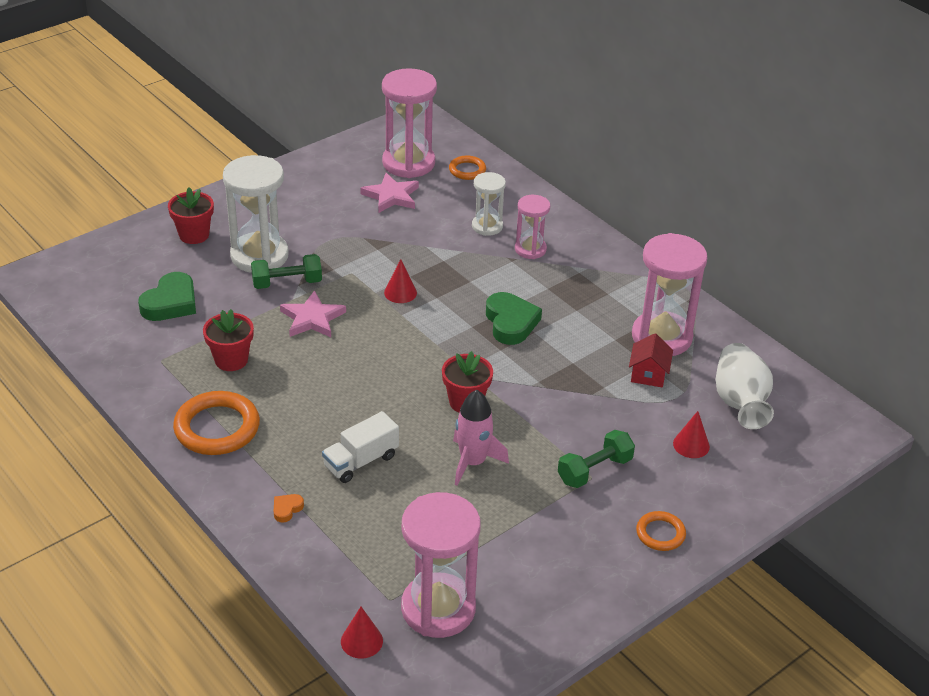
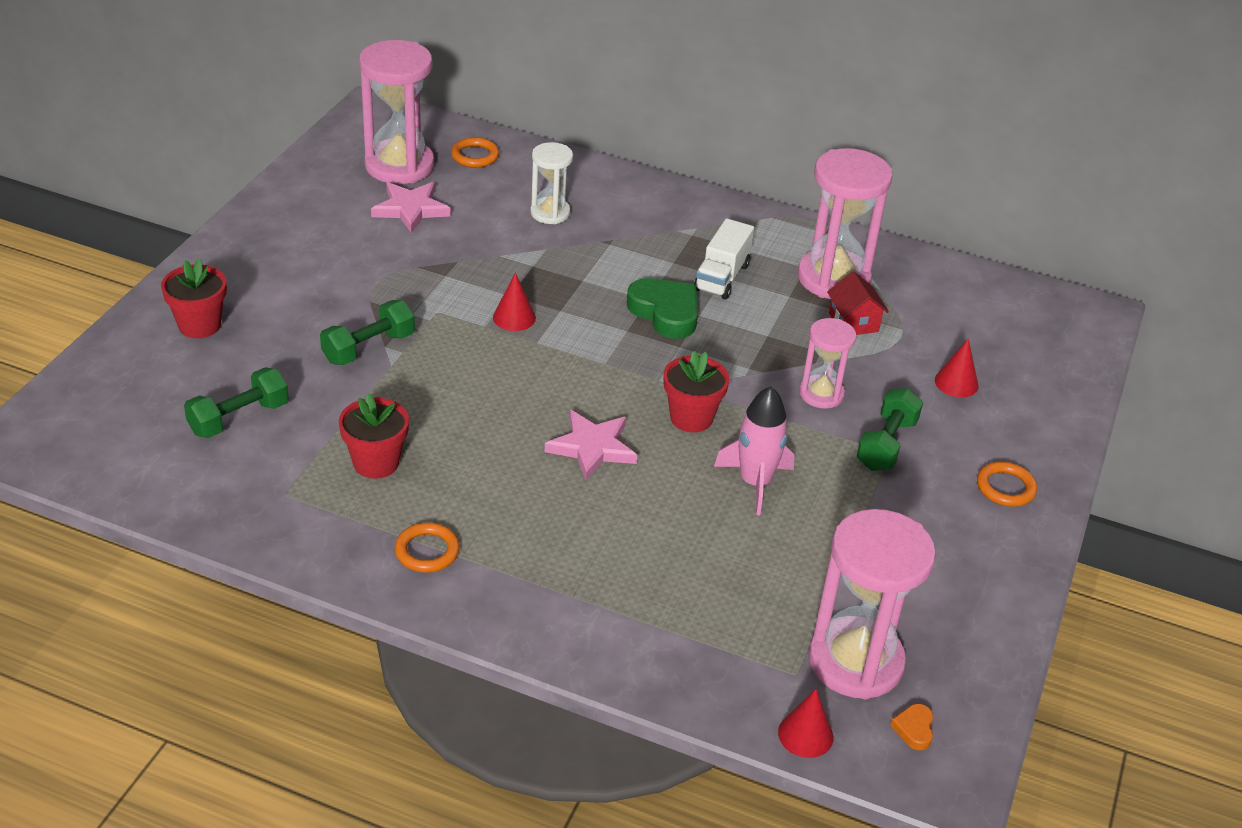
camera: 30 degrees left, 0 degrees up
(171, 303) = (239, 418): green heart -> green dumbbell
(217, 428) = (427, 551): orange ring -> orange ring, size x0.55
(259, 256) = (306, 326): white hourglass -> none
(287, 509) = (593, 616): orange heart -> orange heart (914, 729)
(312, 318) = (435, 380): pink star -> pink star (592, 447)
(361, 461) = (631, 527): white truck -> white truck (721, 277)
(530, 249) = (619, 225): pink hourglass -> pink hourglass (821, 394)
(740, 402) = (964, 322): white vase -> none

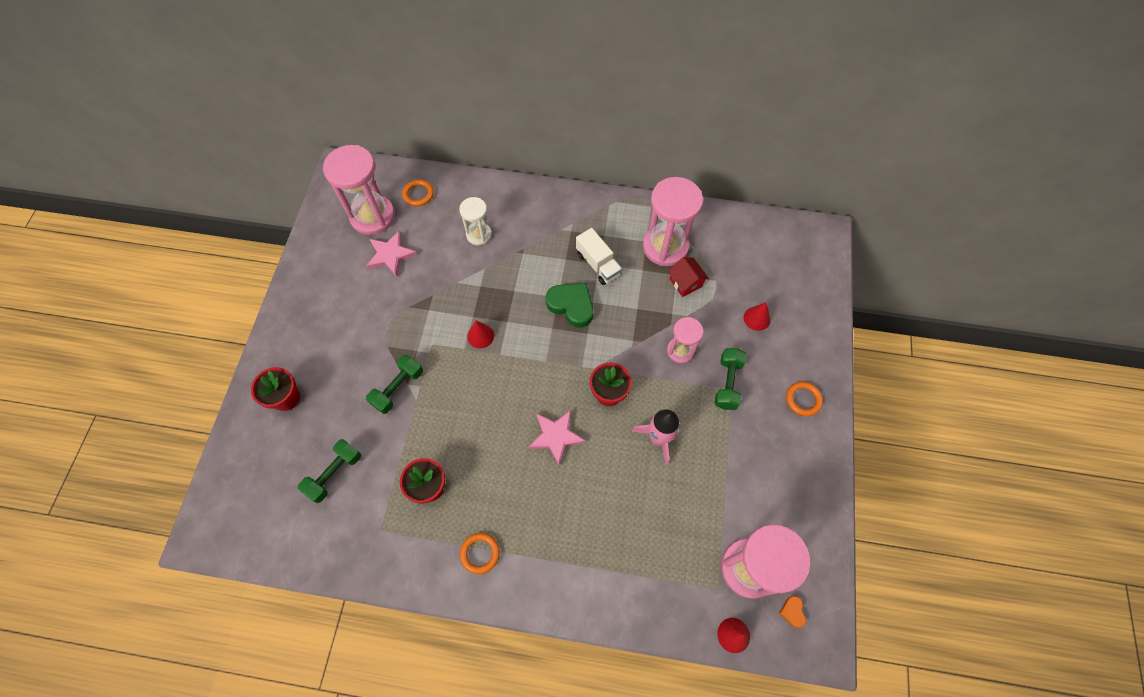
camera: 10 degrees left, 25 degrees up
(721, 277) = (598, 264): white truck -> white truck turned 45 degrees counterclockwise

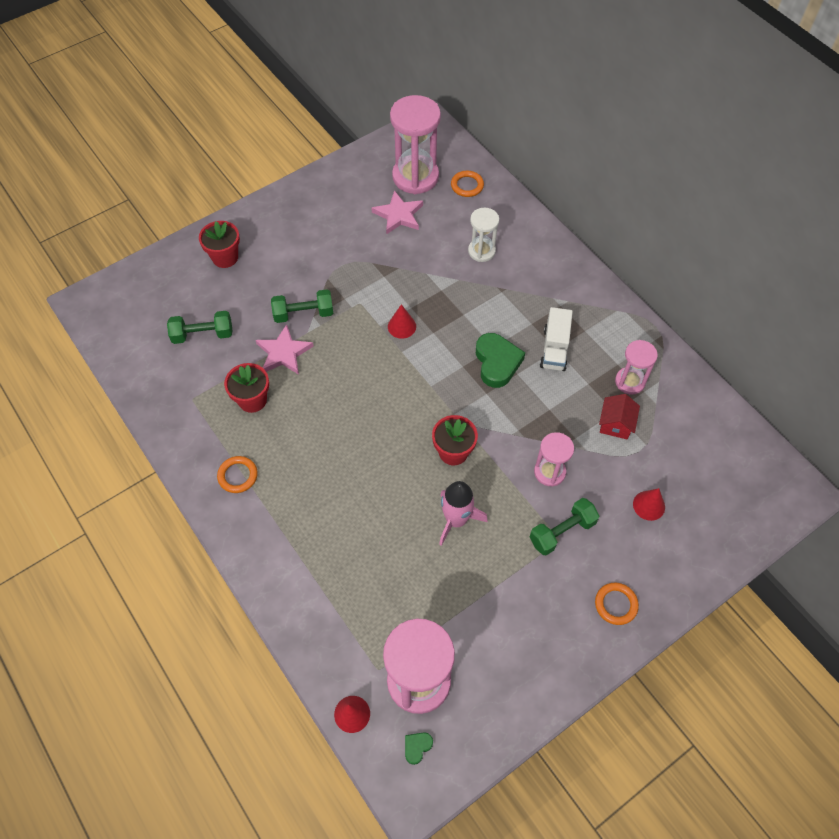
camera: 45 degrees right, 5 degrees down
(556, 436) = (378, 446): pink star -> pink star (284, 353)
(665, 247) = (630, 382): pink hourglass -> pink hourglass, size x0.56
(792, 612) = (417, 747): orange heart -> green heart

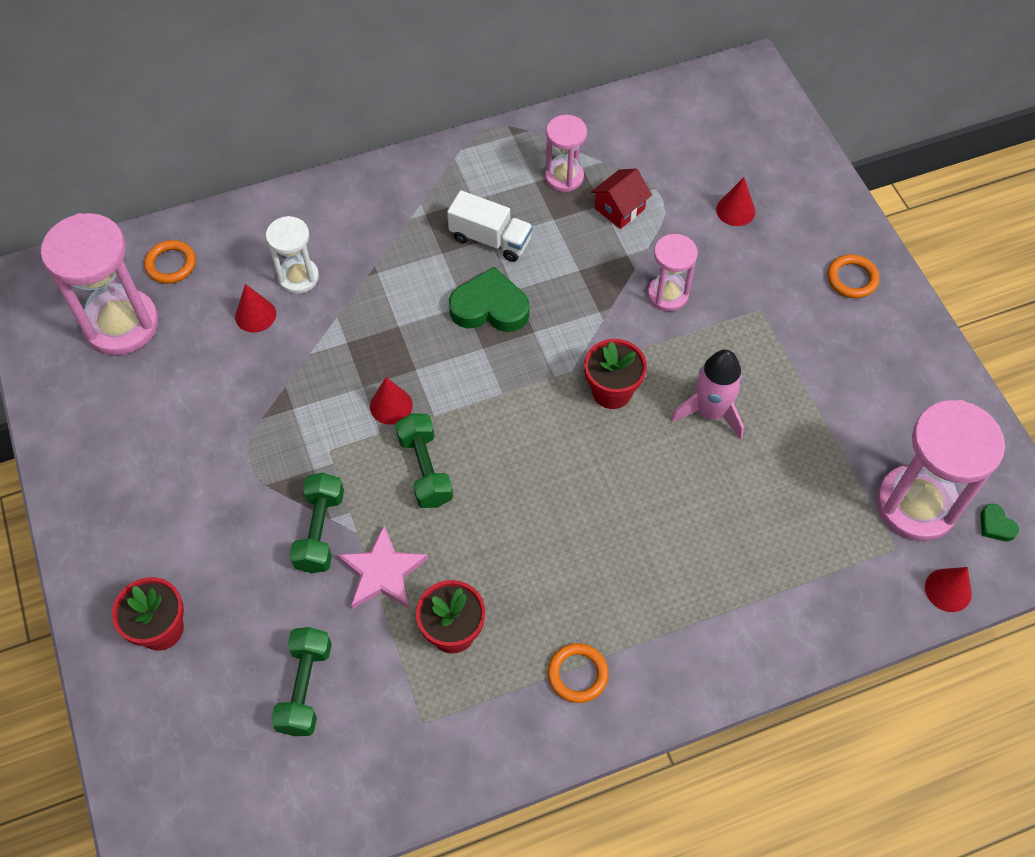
camera: 75 degrees left, 0 degrees up
(398, 215) = (186, 363): pink star -> none
(445, 238) = (255, 315): none -> red cone
(562, 532) = (751, 304): green dumbbell -> green dumbbell (425, 469)
(615, 424) = (619, 209): red house -> red house turned 75 degrees counterclockwise

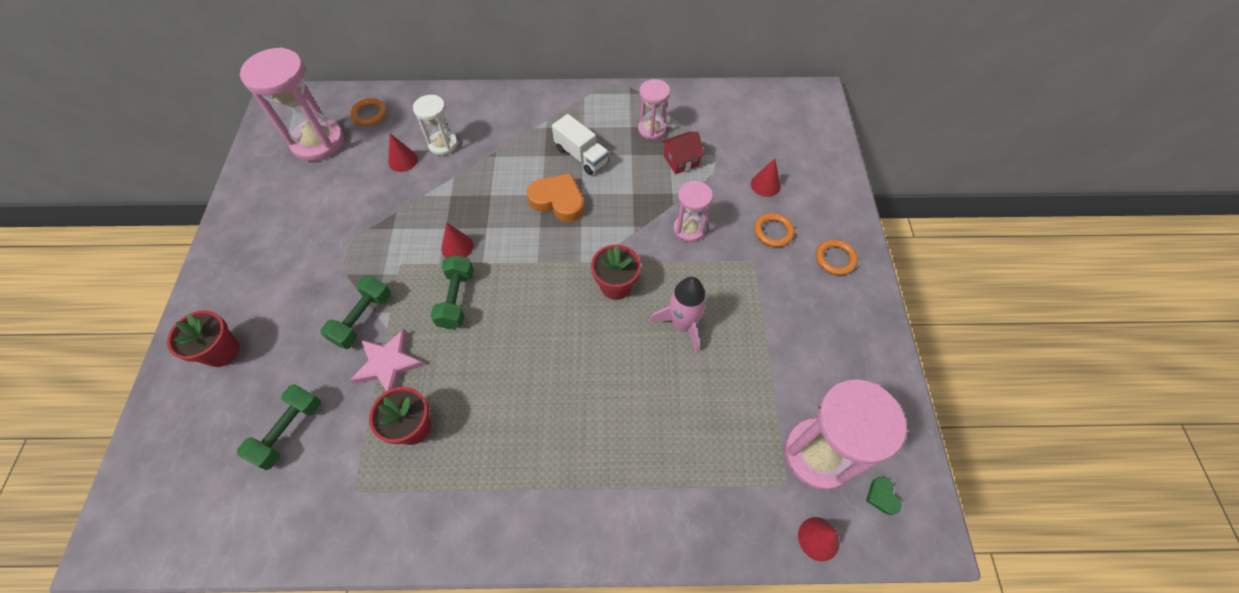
camera: 20 degrees right, 0 degrees up
(490, 307) = (558, 201): green heart -> orange heart
(577, 674) = (486, 496): orange ring -> orange ring (773, 232)

